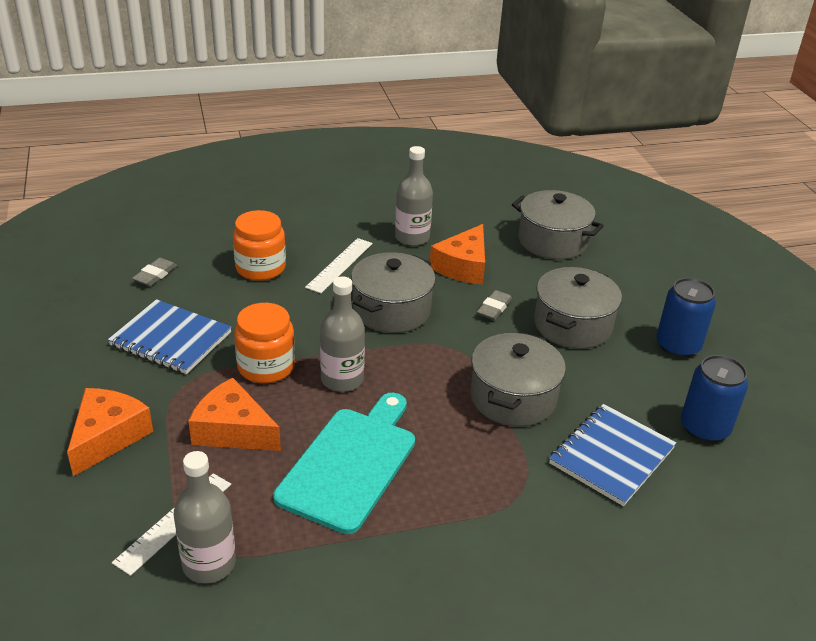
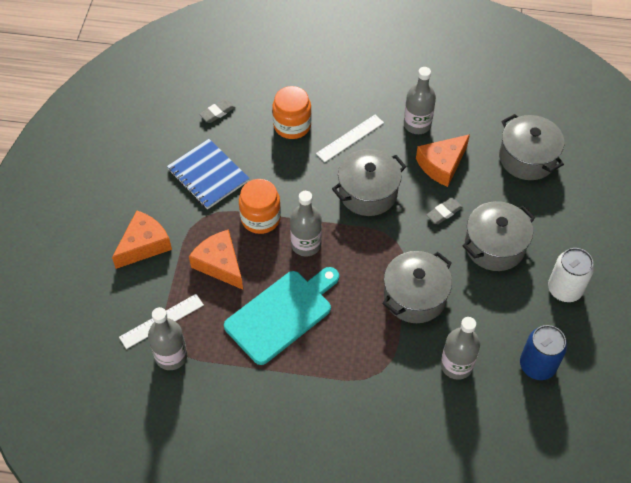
camera: 25 degrees right, 20 degrees up
(611, 456) = (456, 365): blue notebook -> grey bottle
(678, 346) = (564, 289): blue can -> white can

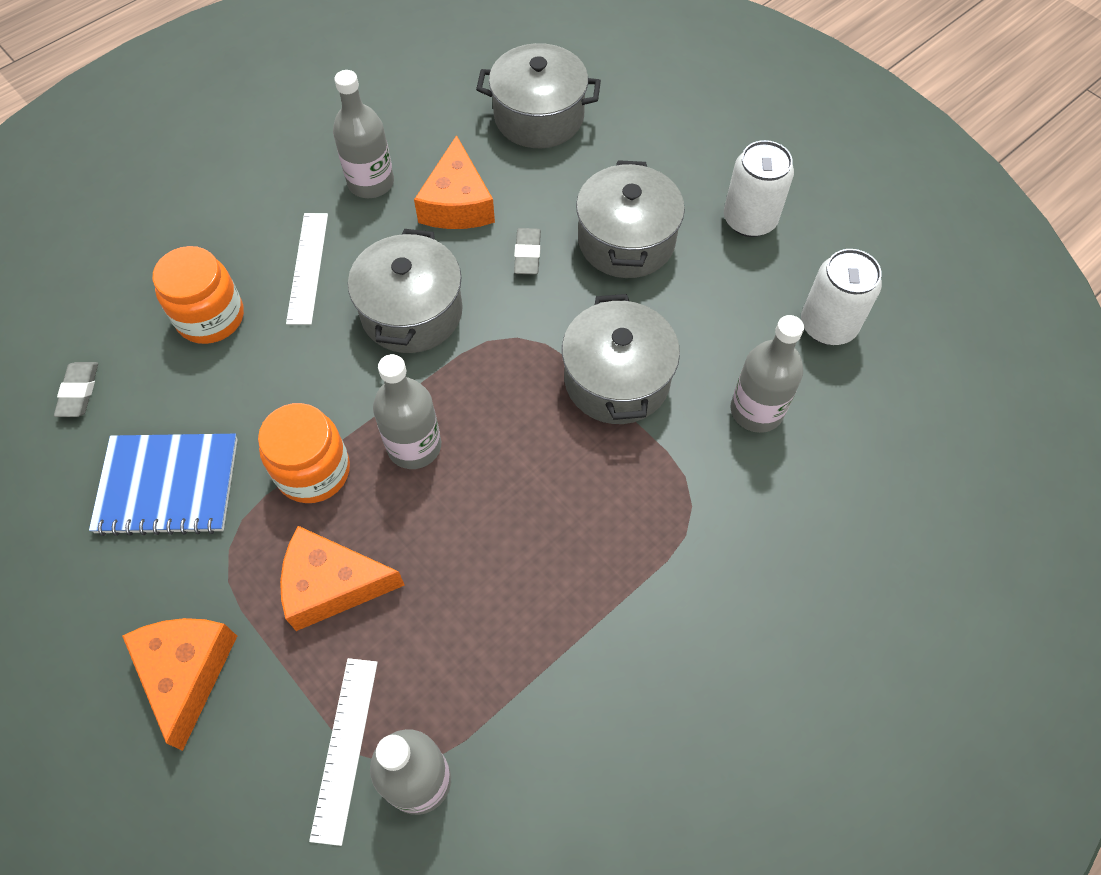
camera: 50 degrees left, 5 degrees up
(282, 314) = (493, 562): turquoise cutting board -> none
(537, 365) = (828, 325): blue can -> white can

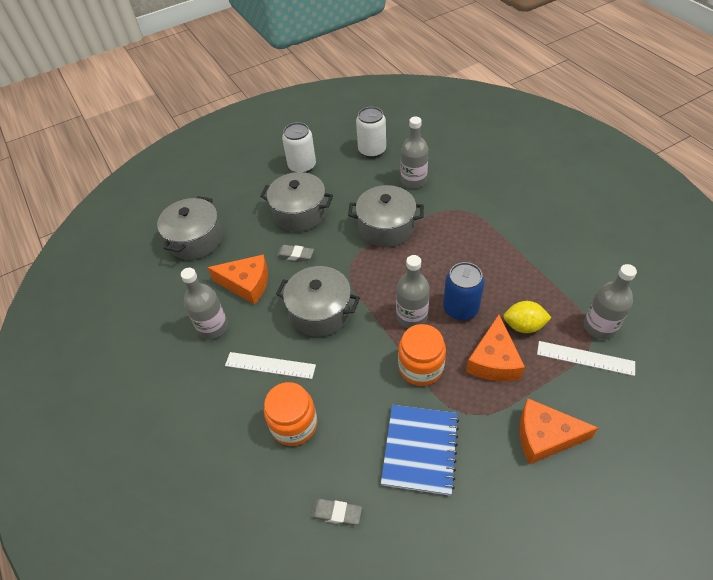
camera: 75 degrees left, 10 degrees down
(410, 634) = (523, 326): none -> yellow lemon
(439, 523) = (460, 308): none -> blue can

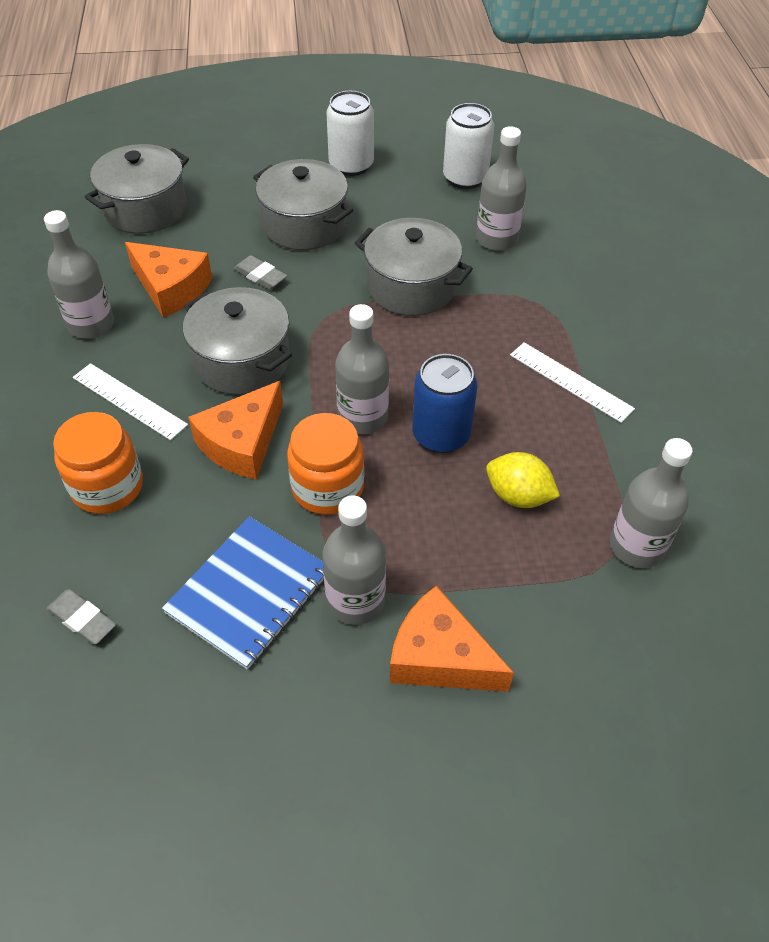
camera: 20 degrees right, 0 degrees up
(480, 426) = (355, 601): none -> grey bottle
(494, 360) = (439, 523): orange cheese -> orange cheese (242, 443)
(585, 358) = (581, 579): white ruler -> white ruler (570, 381)

